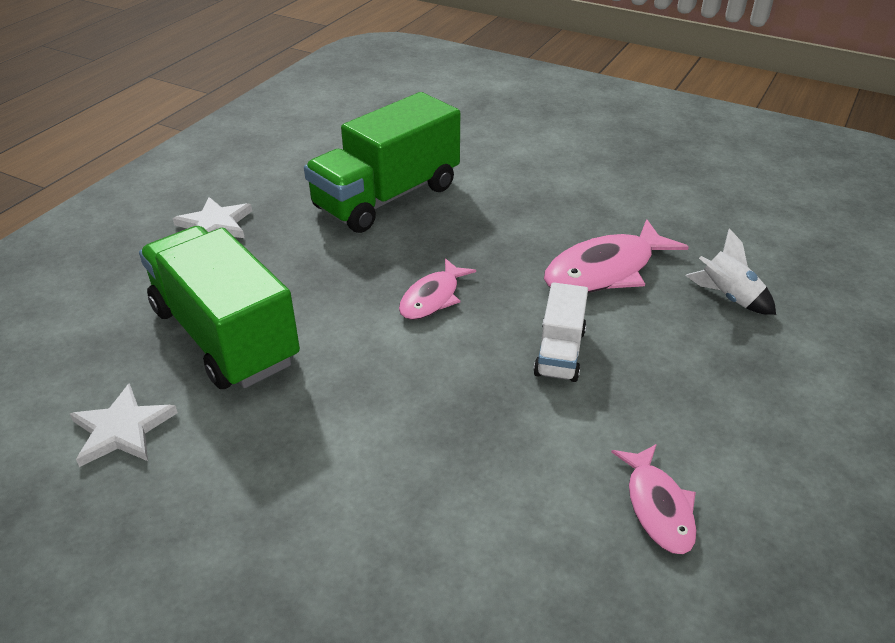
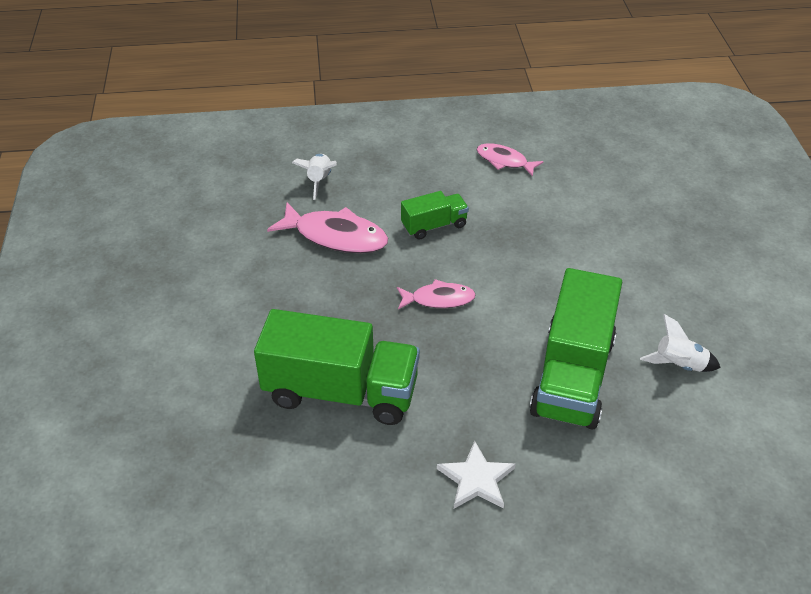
camera: 125 degrees left, 5 degrees up
(122, 429) = (679, 365): white star -> white rocket
(559, 352) = (434, 226): white truck -> green truck
(657, 507) = (504, 161): pink fish -> pink fish turned 105 degrees counterclockwise

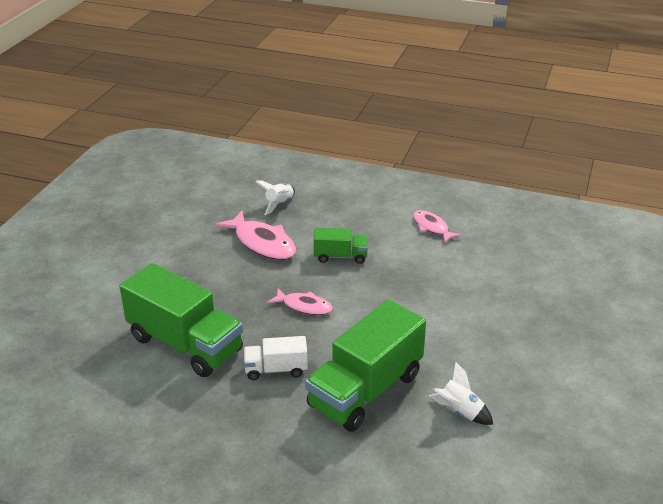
camera: 25 degrees right, 10 degrees down
(463, 386) = (276, 369): none -> white truck
(476, 479) = (235, 434): white star -> none

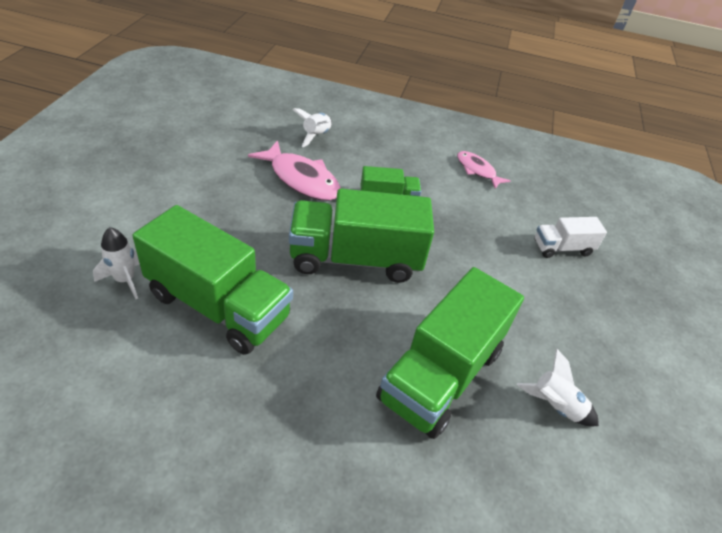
camera: 10 degrees left, 10 degrees up
(111, 327) = (125, 280): none -> white rocket
(276, 369) = (331, 343): white truck -> white truck (562, 248)
(304, 306) = (355, 259): pink fish -> green truck

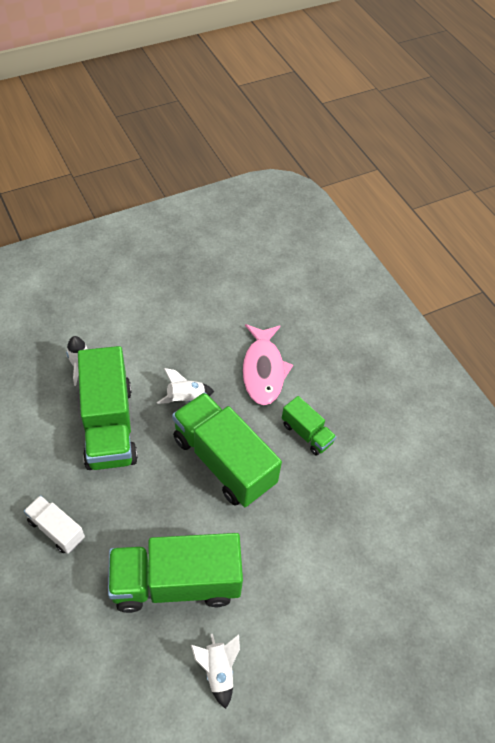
camera: 50 degrees right, 10 degrees up
(316, 136) = (321, 338): white rocket -> white rocket (185, 398)
(477, 170) = (418, 464): pink fish -> none
(562, 248) = (393, 584): white truck -> white truck (56, 529)

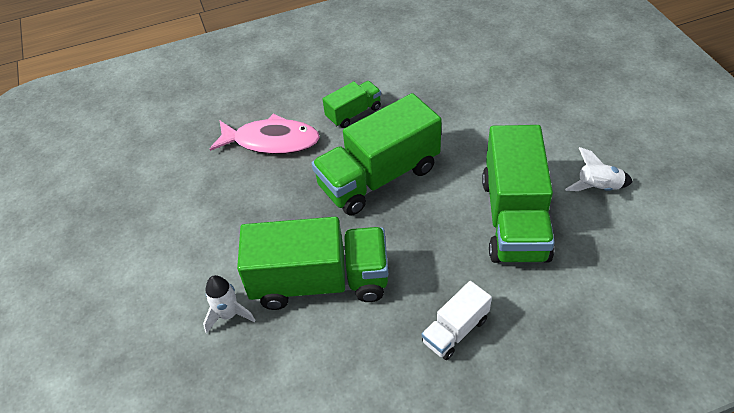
camera: 75 degrees left, 5 degrees down
(185, 398) = (295, 208): white rocket -> none

